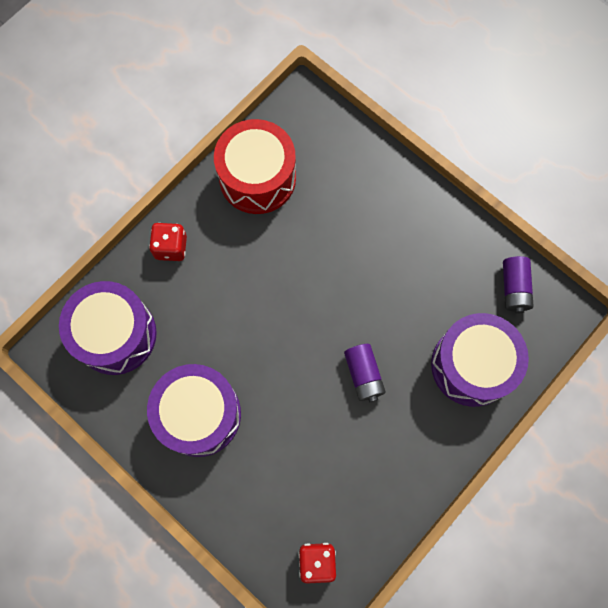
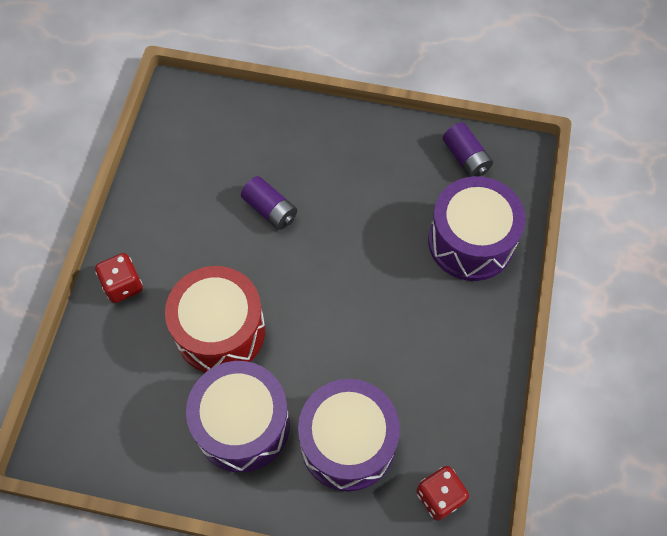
camera: 30 degrees left, 10 degrees down
(115, 334) = (112, 396): purple drum -> purple drum (347, 443)
(257, 178) = (173, 181): red drum -> red drum (220, 331)
(363, 375) = (379, 302): purple battery -> purple battery (270, 210)

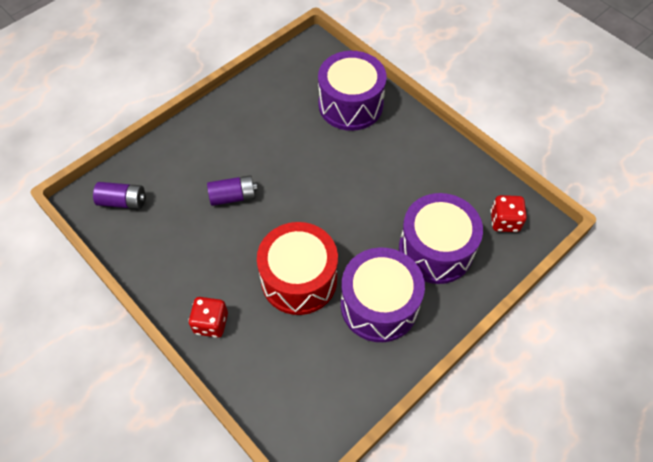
camera: 55 degrees left, 5 degrees down
(466, 158) = (292, 72): purple battery -> purple battery (123, 201)

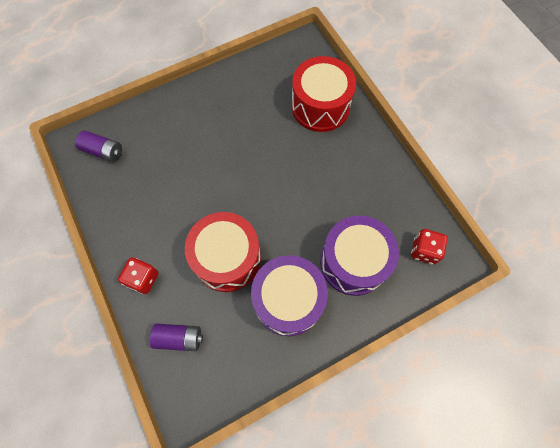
camera: 15 degrees right, 10 degrees up
(233, 196) = (194, 169): purple battery -> purple battery (179, 338)
(350, 105) = (320, 106): purple drum -> red drum

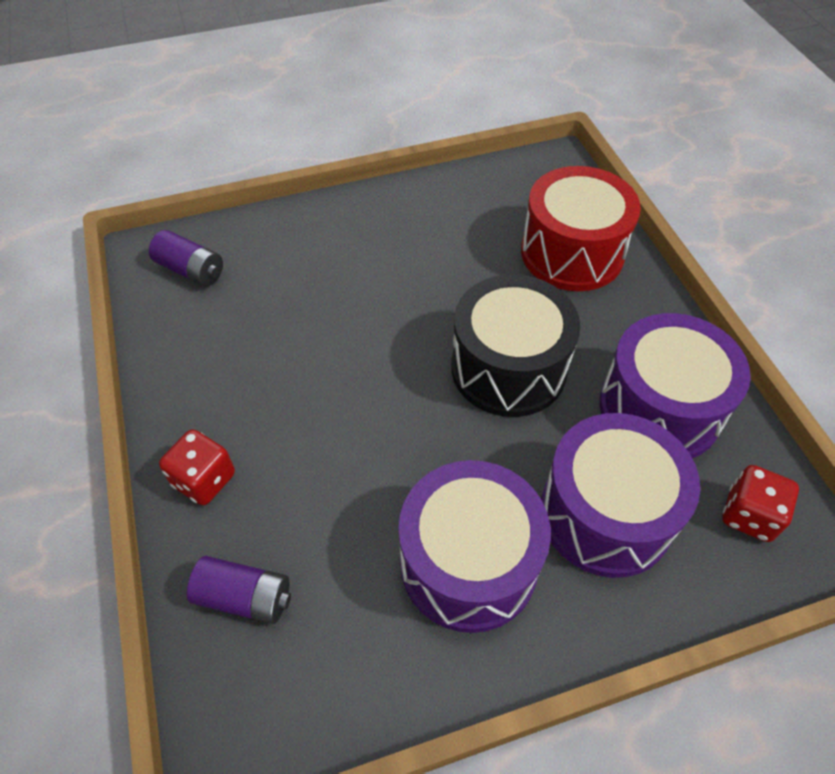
camera: 10 degrees right, 15 degrees down
(227, 258) = (365, 469): red drum -> none
(294, 186) = (508, 368): none -> black drum
(376, 198) = (659, 409): none -> purple drum

